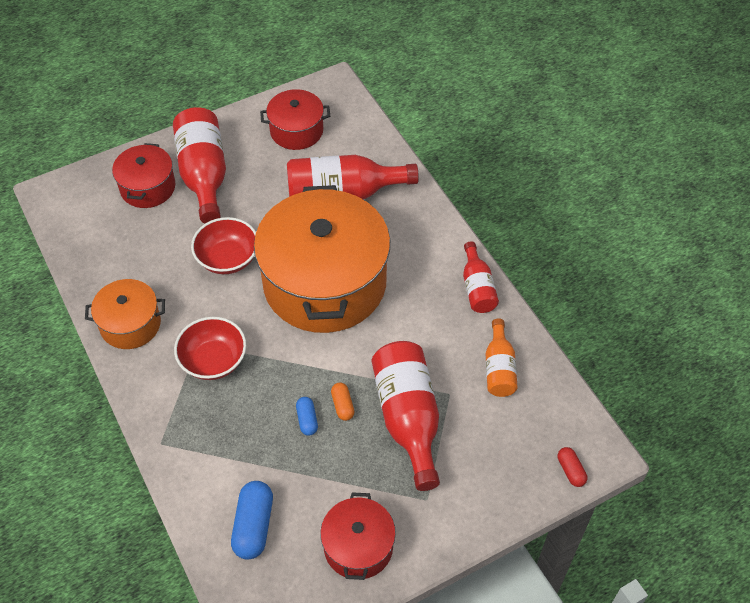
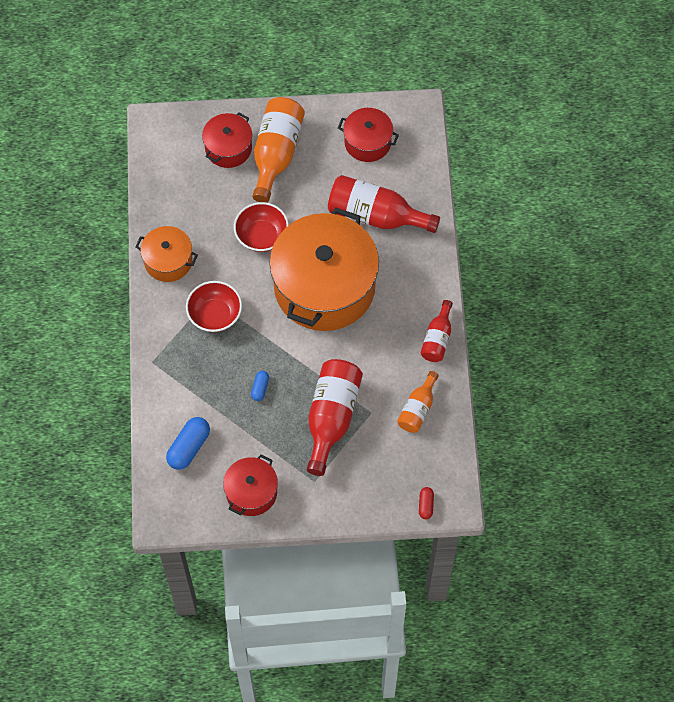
camera: 25 degrees right, 10 degrees up
(204, 175) = (276, 154): red bottle -> orange bottle
(342, 405) = (290, 388): orange capsule -> none

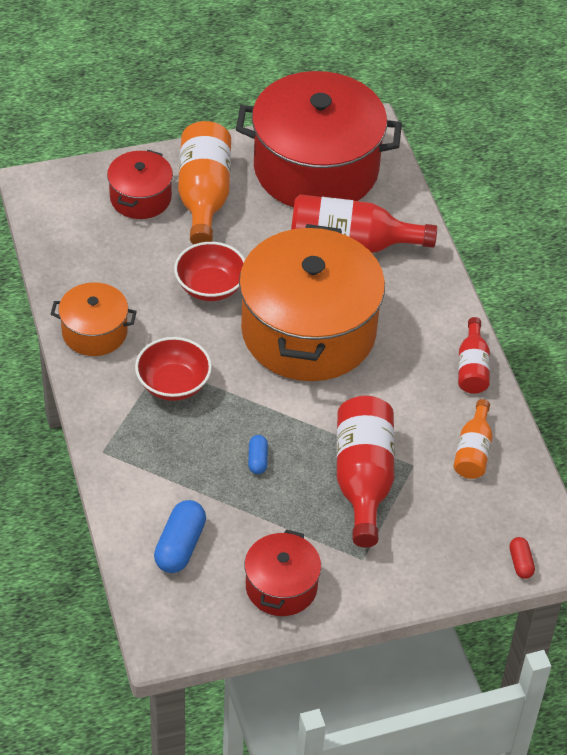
camera: 15 degrees left, 15 degrees down
(367, 142) = (316, 168): red pot -> red pot, size x2.08

